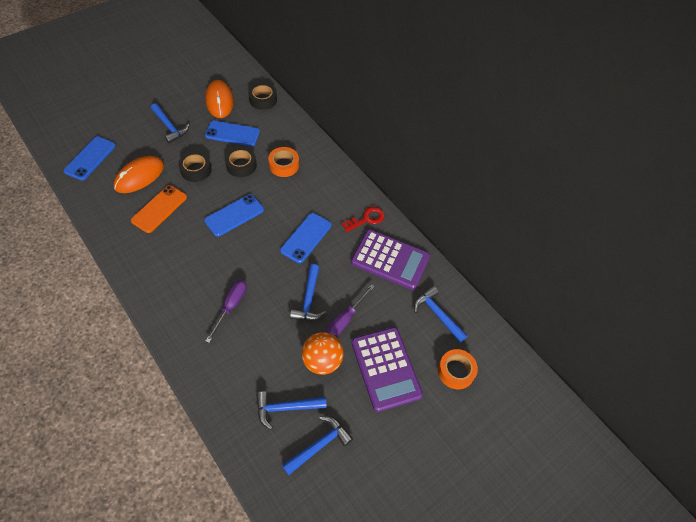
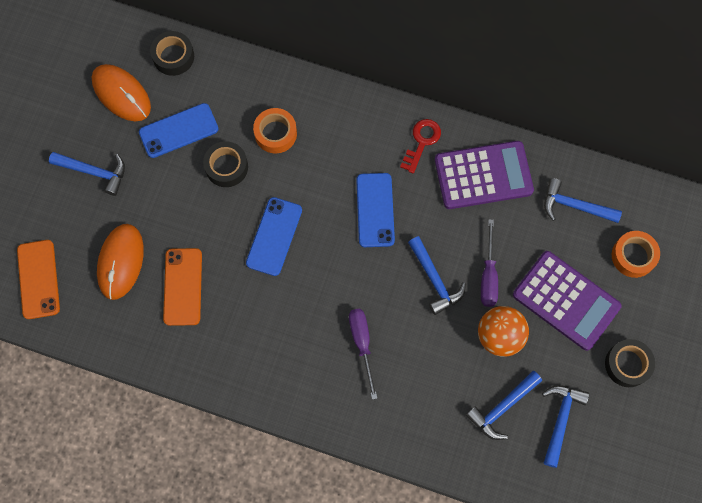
camera: 30 degrees left, 15 degrees up
(90, 158) = (38, 279): blue phone -> orange phone
(196, 170) = (179, 209): black tape -> black tape (627, 364)

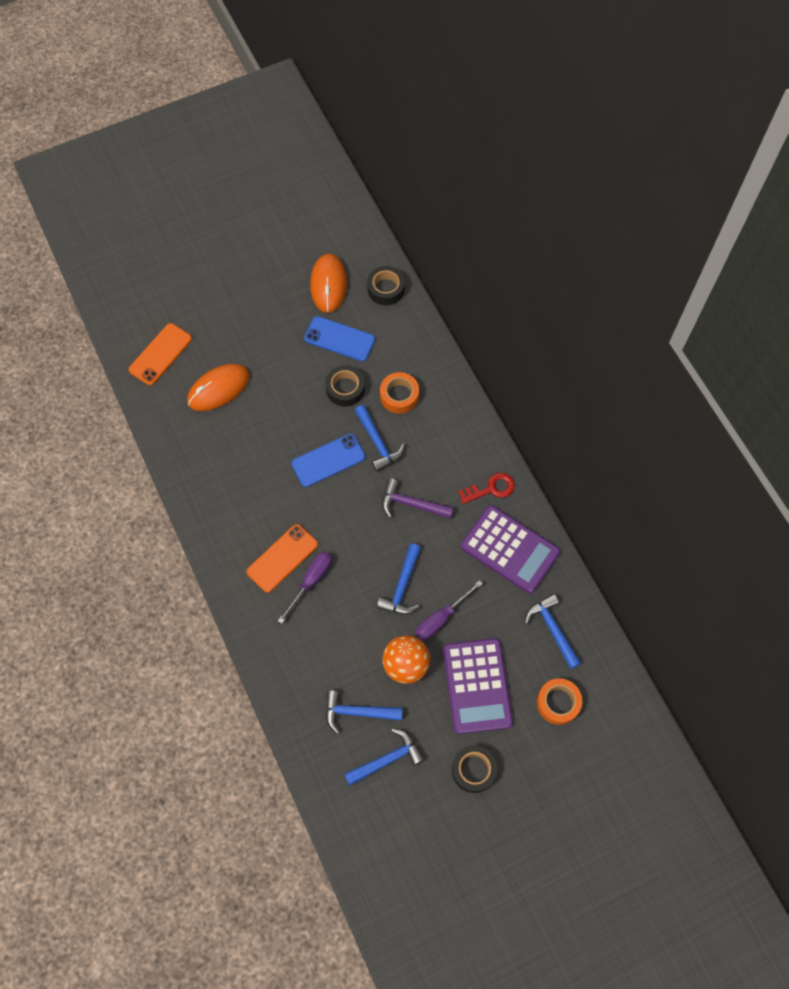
camera: 45 degrees right, 5 degrees down
(94, 172) = (261, 318): blue hammer -> blue hammer (378, 443)
(183, 286) = (239, 439): orange phone -> orange phone (282, 558)
(375, 210) = (411, 504): blue phone -> purple hammer

